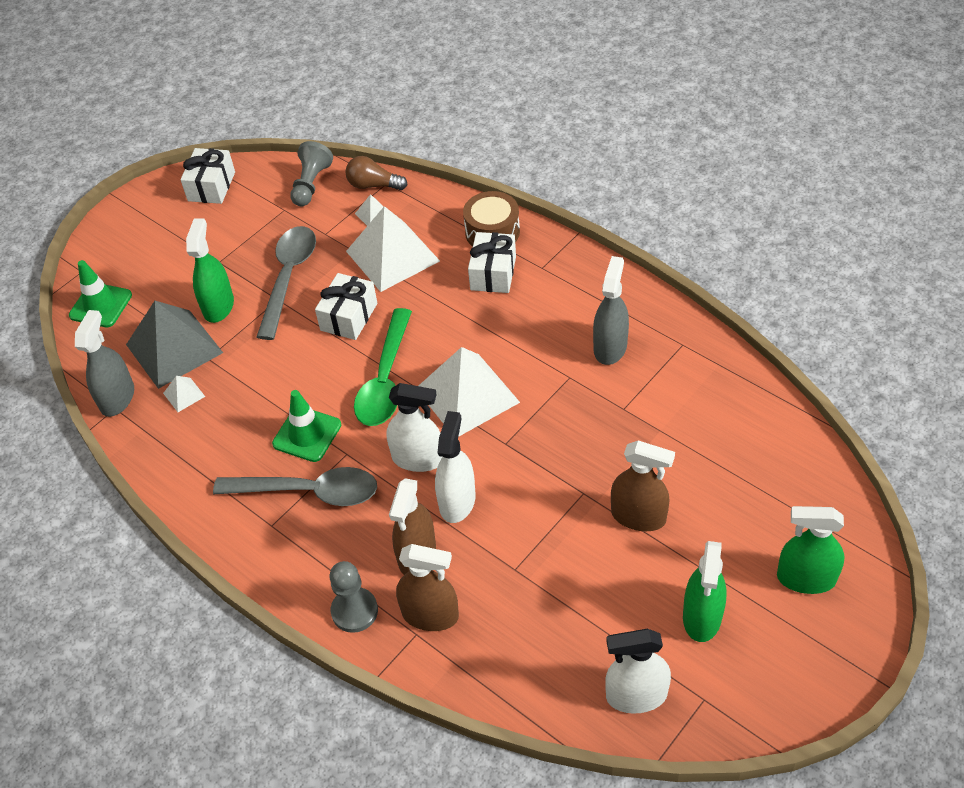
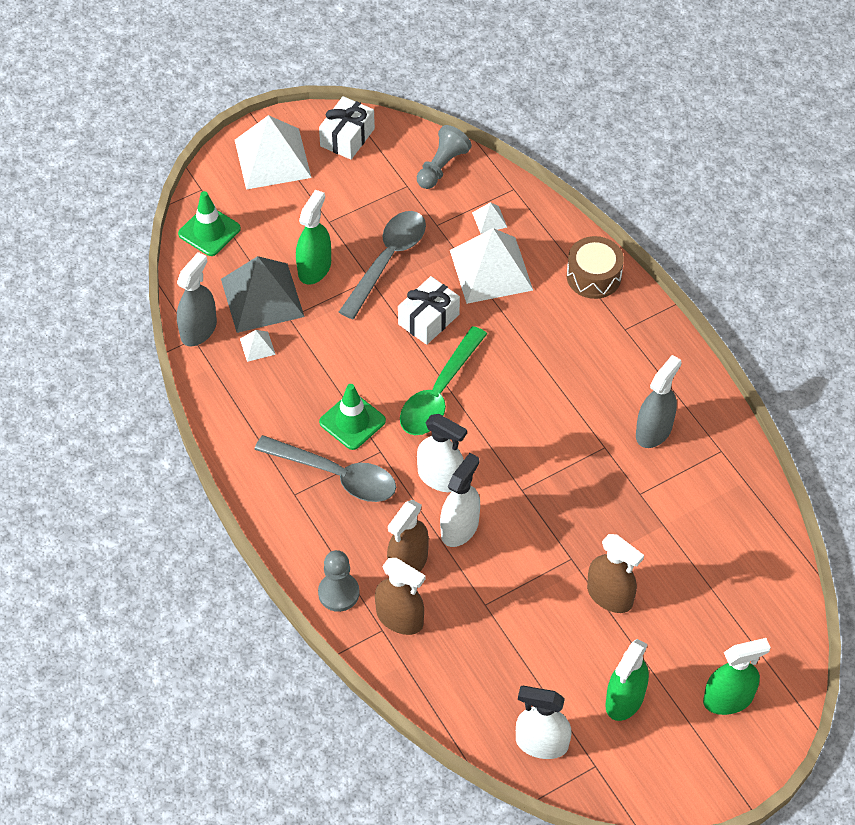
camera: 15 degrees right, 5 degrees up
(373, 185) = (500, 187): brown light bulb -> none
(467, 395) = (506, 433): white pyramid -> white pyramid (272, 158)
(493, 273) = (577, 319): white gift -> none
(806, 578) = (728, 699): green spray bottle -> green spray bottle turned 135 degrees clockwise

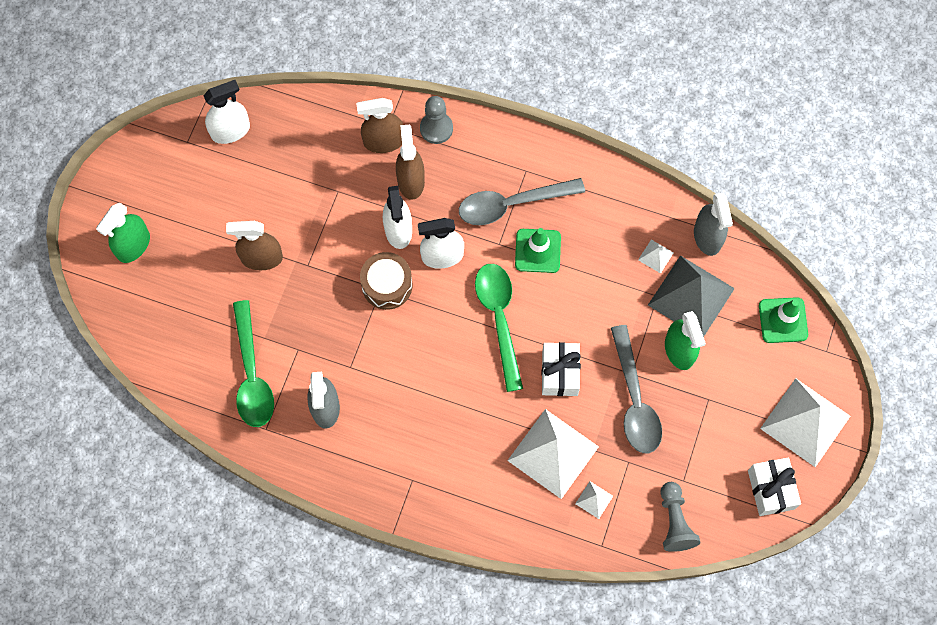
camera: 140 degrees right, 15 degrees up
(593, 276) = (473, 510): brown drum -> brown drum (387, 285)
(625, 699) = (199, 196): green spray bottle -> none
(699, 502) = (252, 374): none -> green spoon

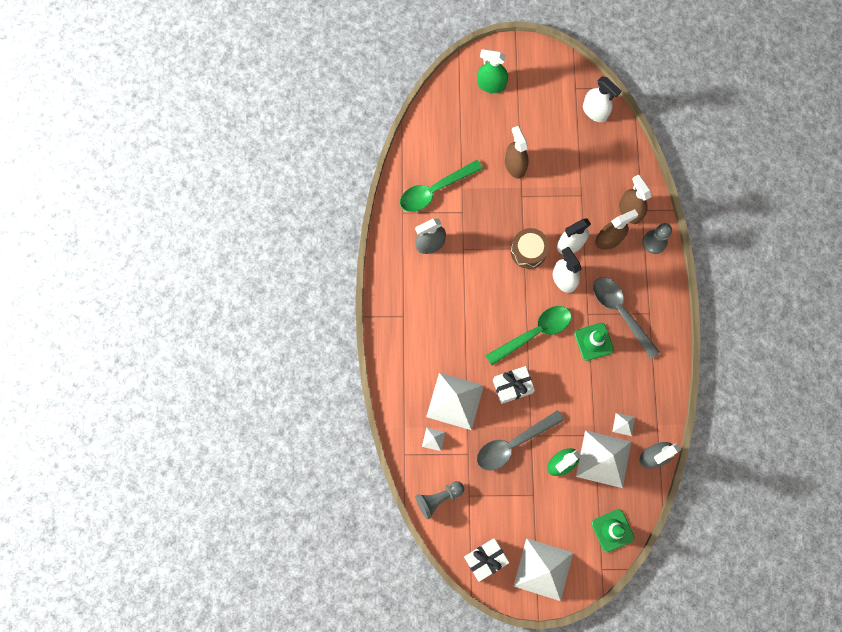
camera: 70 degrees right, 5 degrees up
(691, 296) = (603, 458): grey pyramid -> white pyramid

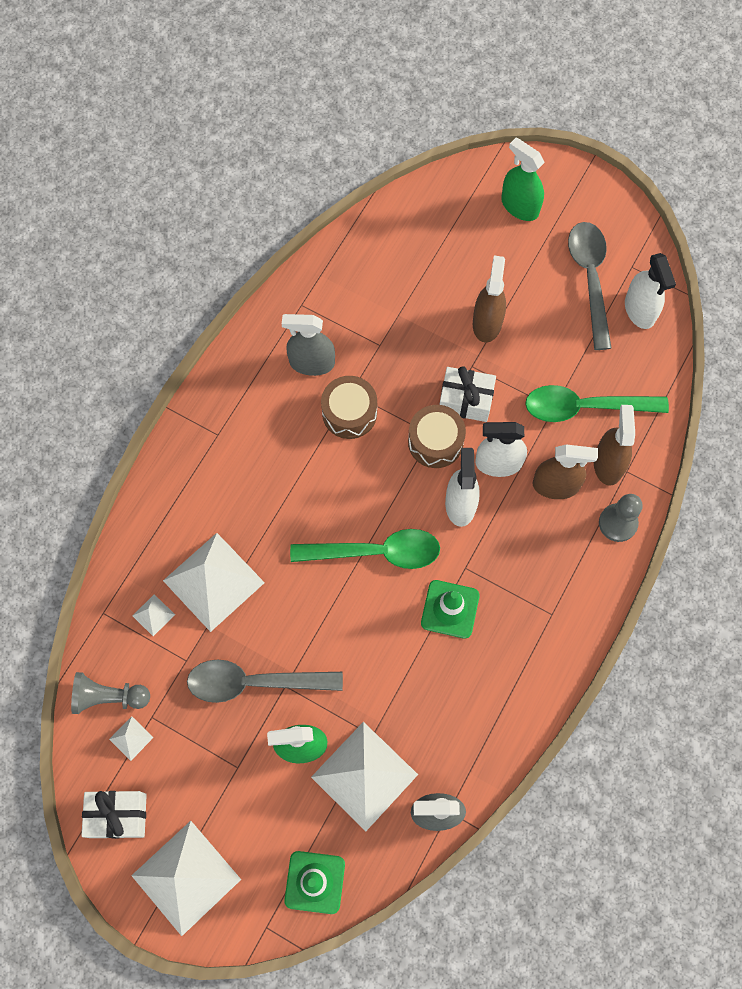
camera: 30 degrees right, 5 degrees down
(435, 190) = (361, 299): green spoon -> green spoon (584, 407)
(470, 261) = (349, 413): none -> brown drum
(512, 386) = (301, 606): white gift -> white gift (465, 400)
(620, 312) = (511, 590): grey spoon -> grey spoon (590, 279)
(623, 424) = (421, 744): white pyramid -> white pyramid (131, 738)

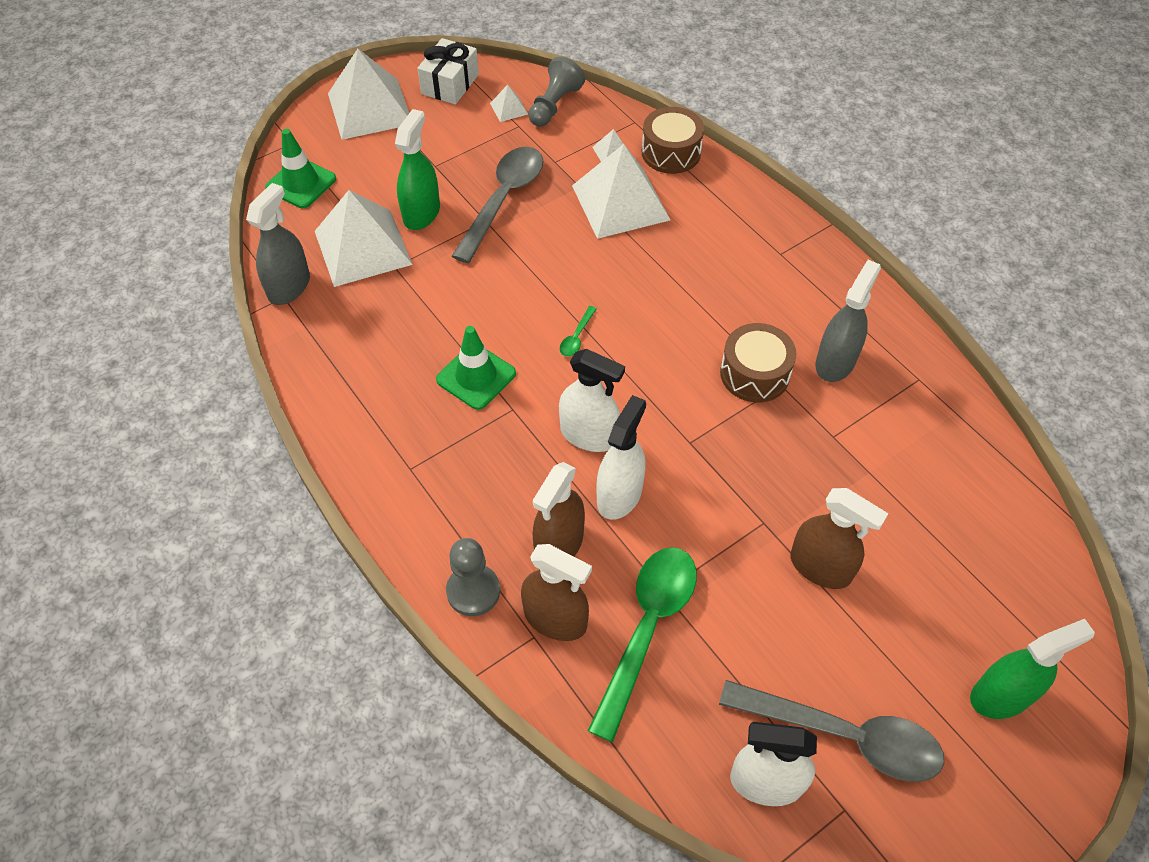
camera: 115 degrees right, 15 degrees down
(376, 552) = (576, 337): green spoon -> green spoon, size x0.40
(435, 442) = (679, 442): brown drum -> brown drum (671, 152)
(465, 400) = (719, 495): white gift -> none

